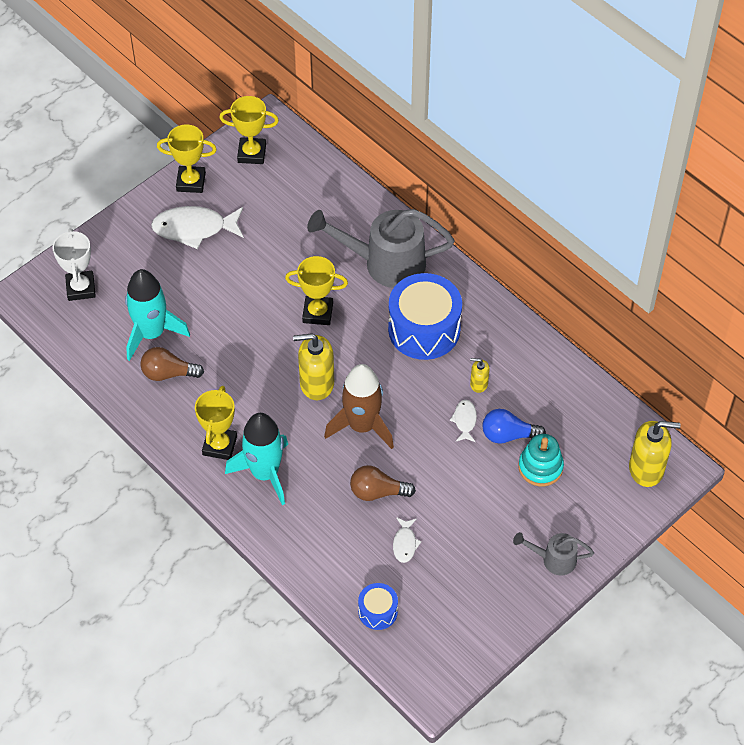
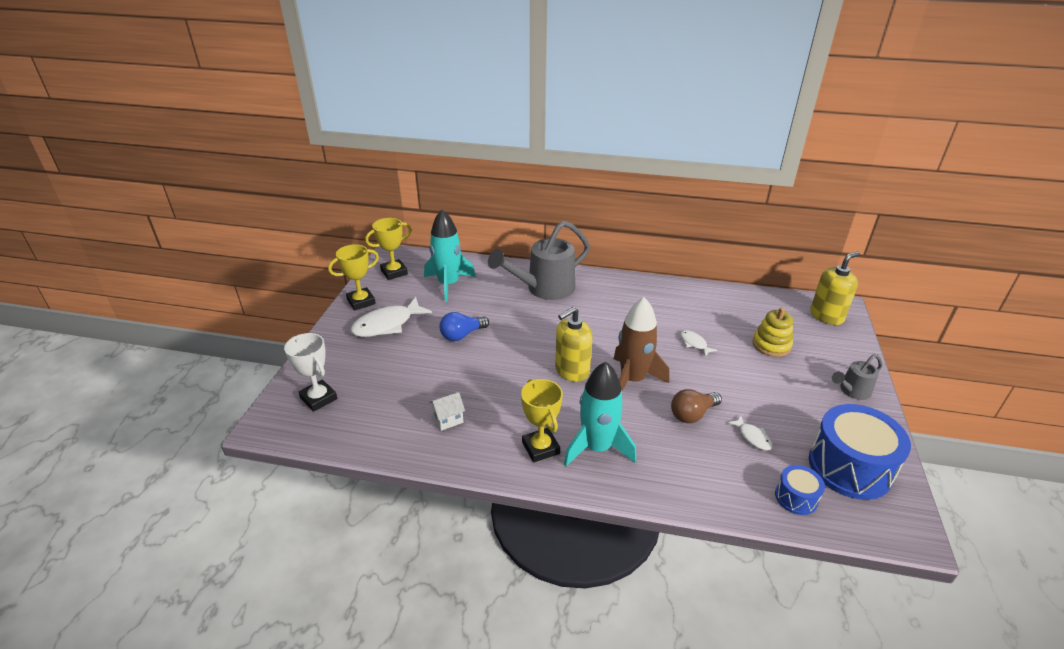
camera: 35 degrees left, 20 degrees down
(151, 333) = (409, 400): turquoise rocket -> turquoise rocket (448, 284)
(168, 373) = (448, 420): brown light bulb -> white house
(317, 313) = (528, 332): yellow trophy -> none
(424, 329) = (608, 309): blue drum -> blue drum (849, 467)
(478, 384) = (677, 321): yellow soap dispenser -> none
(508, 435) = (729, 338): blue light bulb -> blue light bulb (462, 335)
(540, 467) = (771, 345): turquoise stacking toy -> yellow stacking toy

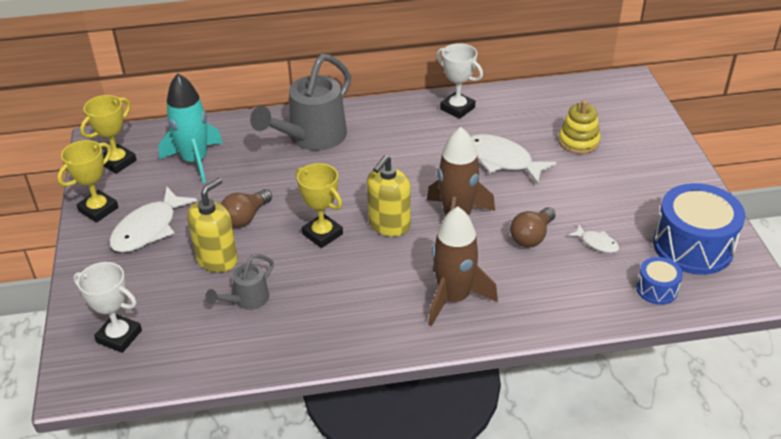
camera: 20 degrees left, 5 degrees up
(448, 420) = (283, 316): white house -> none
(462, 335) = (246, 217): blue light bulb -> brown light bulb
(540, 448) = (397, 316): yellow trophy -> yellow trophy (322, 234)
(597, 448) = (454, 298): turquoise rocket -> brown rocket
(674, 293) = (457, 108): none -> white trophy
(694, 343) = (502, 160): white fish -> white fish, size x2.03
(826, 316) = (620, 95): yellow soap dispenser -> yellow soap dispenser (217, 259)
(852, 391) = (670, 170): grey watering can -> grey watering can (247, 300)

